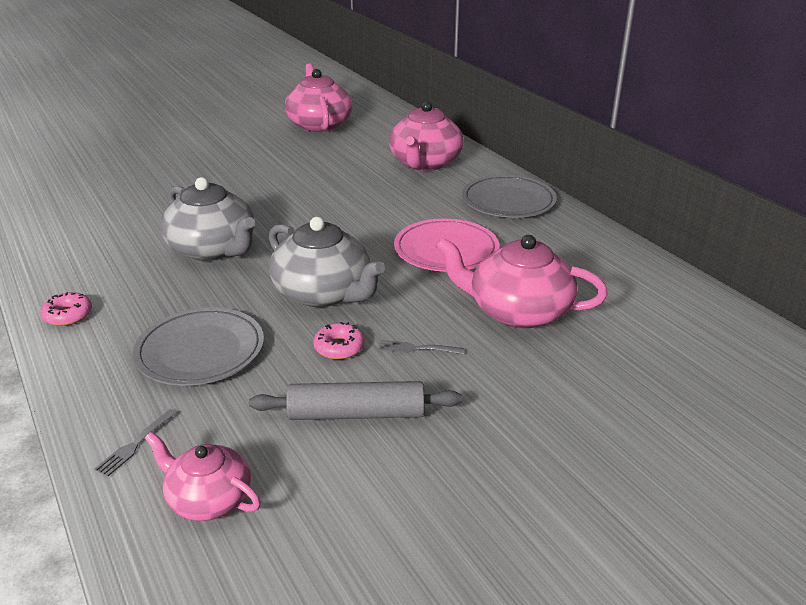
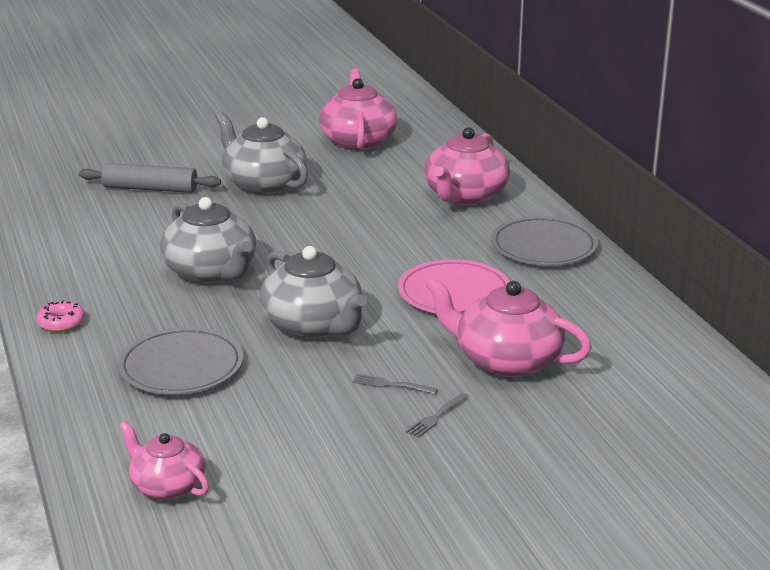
camera: 10 degrees right, 5 degrees down
(136, 443) = (111, 437): grey fork -> grey fork (436, 416)
(245, 165) = (263, 183): none -> grey teapot
(339, 347) = (315, 376): pink donut -> none
(356, 414) = (314, 434): grey rolling pin -> grey rolling pin (150, 189)

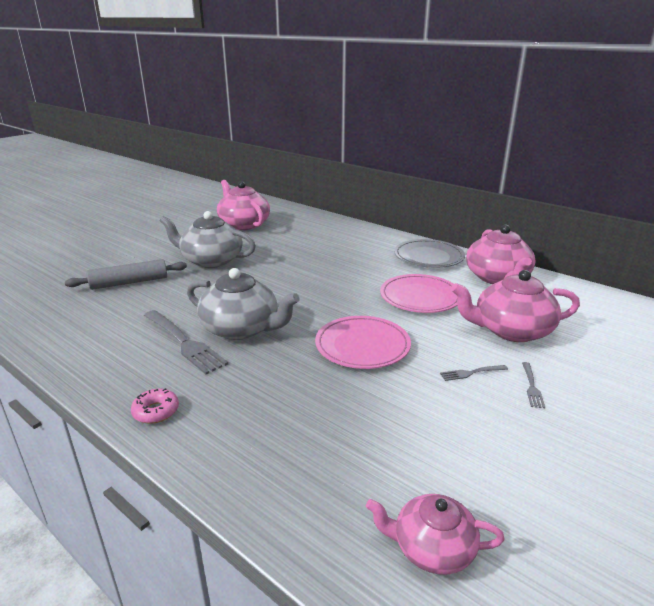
camera: 30 degrees left, 0 degrees up
(142, 269) = (183, 342): none -> grey fork
(181, 367) = (305, 415): grey plate -> none
(313, 325) = (362, 346): grey teapot -> pink plate
(465, 196) = (347, 240): pink teapot -> pink teapot (497, 278)

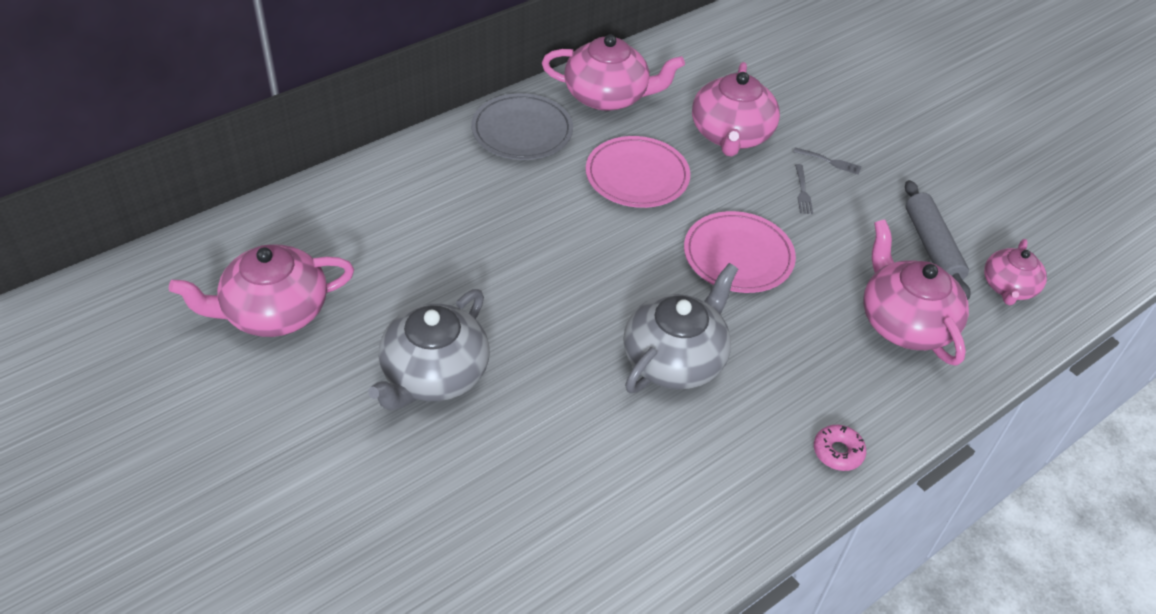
camera: 80 degrees left, 20 degrees up
(129, 282) = (483, 491): grey rolling pin -> grey rolling pin (932, 247)
(183, 342) = (696, 422): grey fork -> none
(327, 449) = (904, 322): none -> pink teapot

